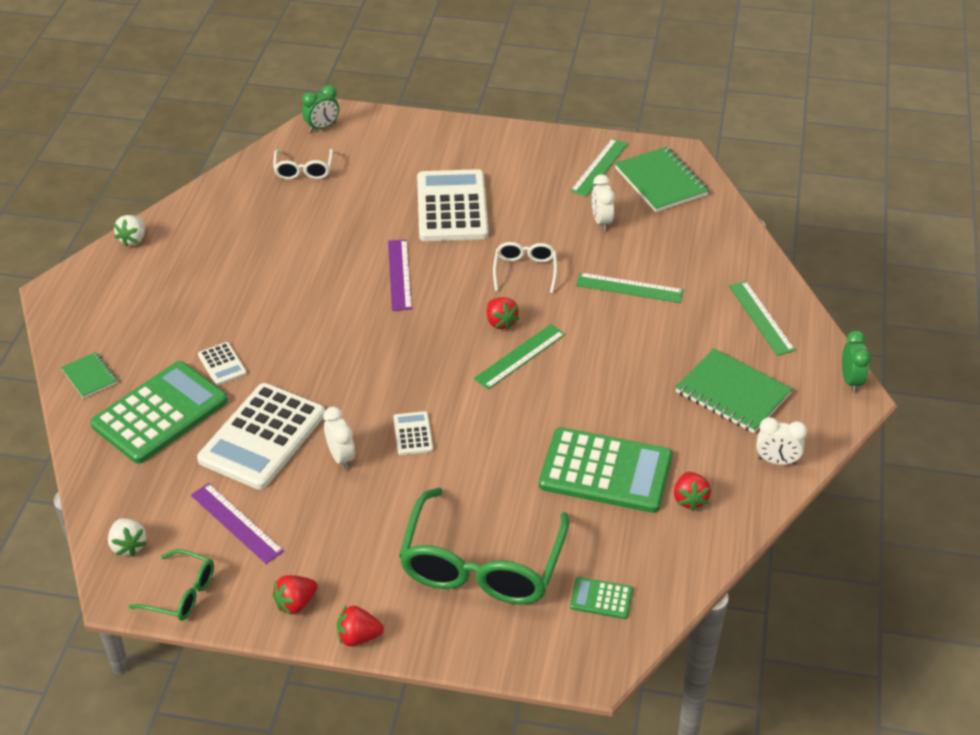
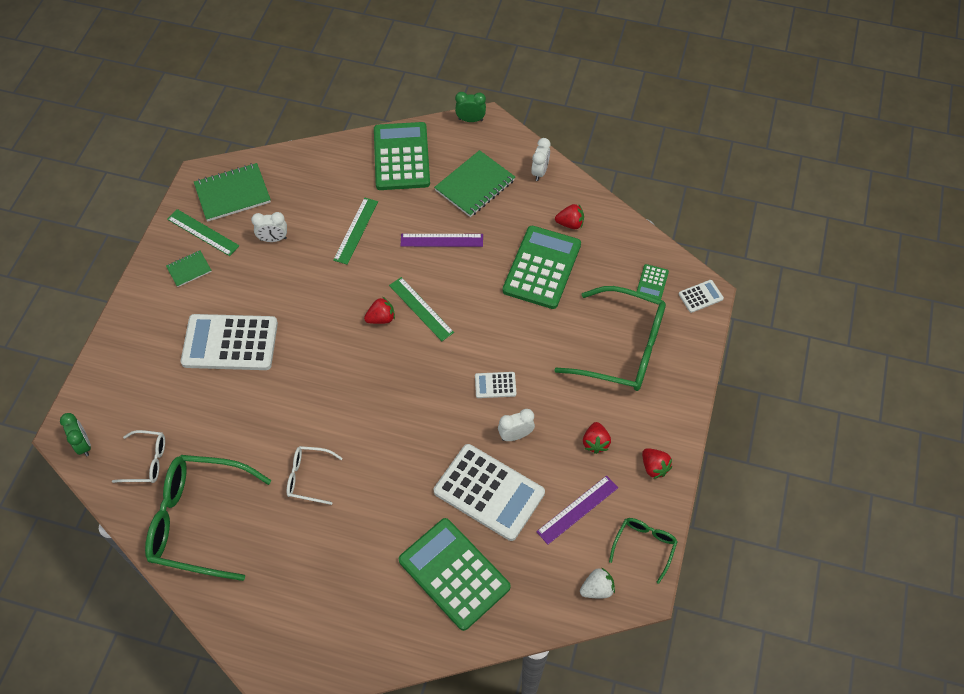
camera: 85 degrees left, 15 degrees up
(90, 376) = (402, 637): green notebook -> green notebook (189, 269)
(133, 239) = (216, 613): white strawberry -> none
(222, 364) = (401, 526): white calculator -> white calculator (700, 296)
(235, 213) = (198, 521): none -> green glasses
(358, 637) = (683, 427): red strawberry -> red strawberry (595, 443)
(399, 274) = (311, 387): purple ruler -> purple ruler (441, 240)
(525, 271) = (323, 297): white glasses -> white glasses (308, 477)
(761, 317) = (401, 157): green ruler -> green calculator

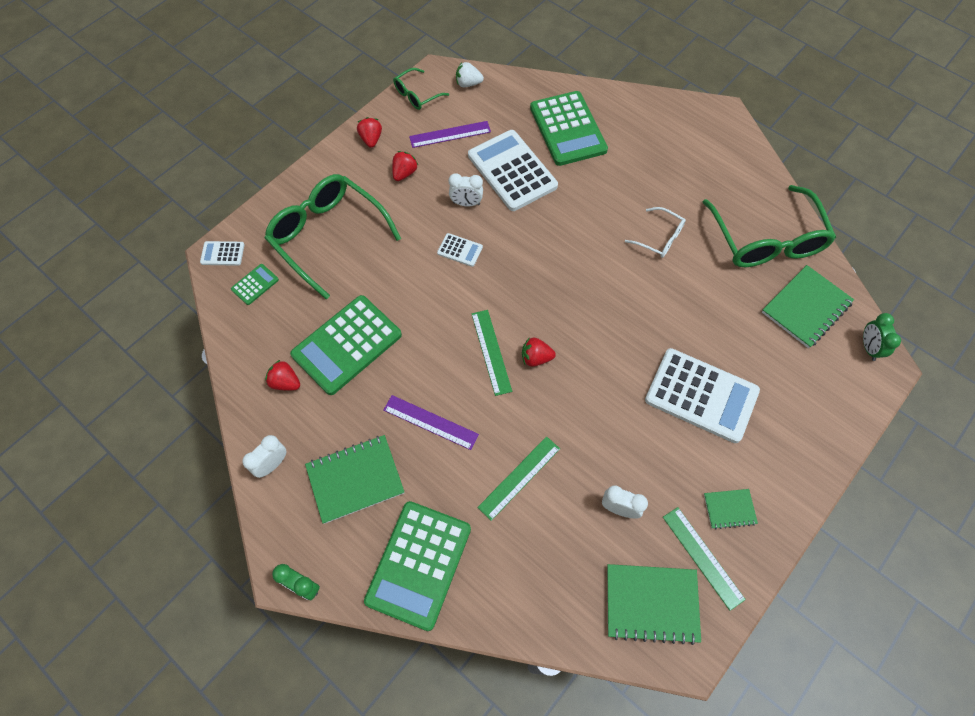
camera: 155 degrees left, 5 degrees up
(147, 461) = (806, 308): white glasses -> green notebook
(198, 521) = (766, 240): green glasses -> green glasses turned 45 degrees clockwise

